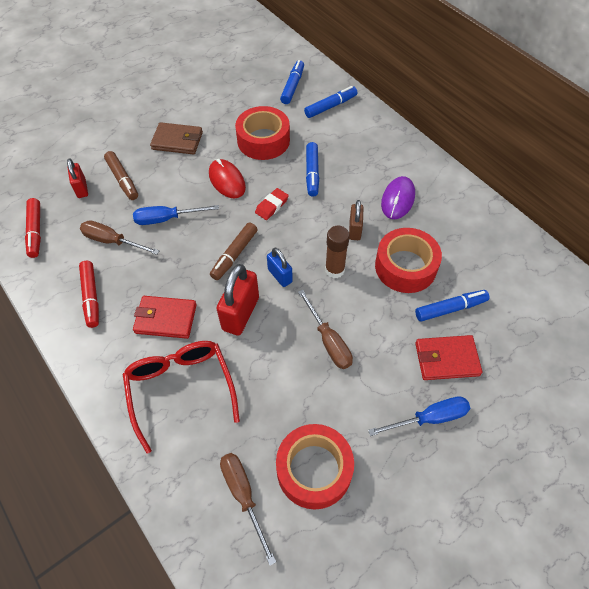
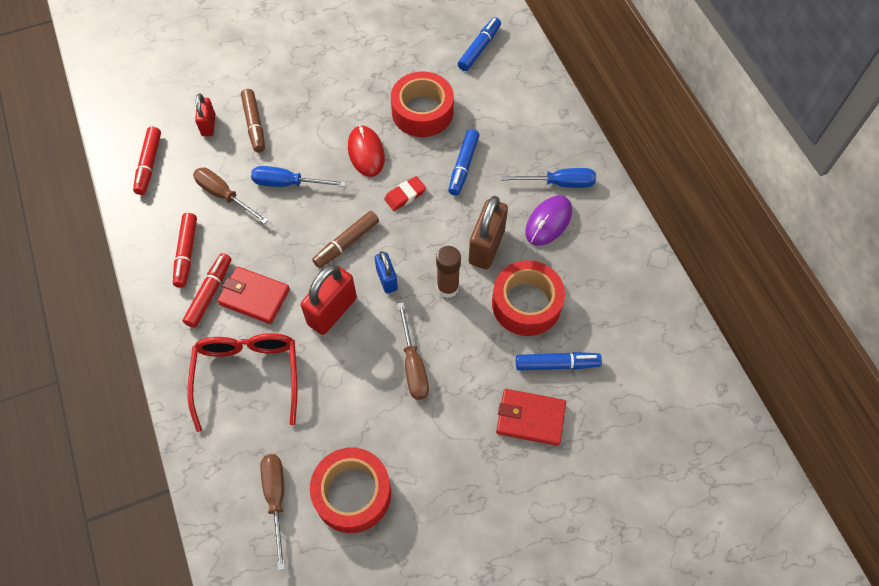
camera: 15 degrees right, 5 degrees up
(123, 326) = (209, 293): none -> red marker
(177, 141) = (326, 90): brown wallet -> none
(330, 106) = (514, 85): blue marker -> none
(355, 230) = (486, 246): brown padlock -> brown padlock, size x1.69
(429, 418) = (487, 475): blue screwdriver -> blue screwdriver (559, 183)

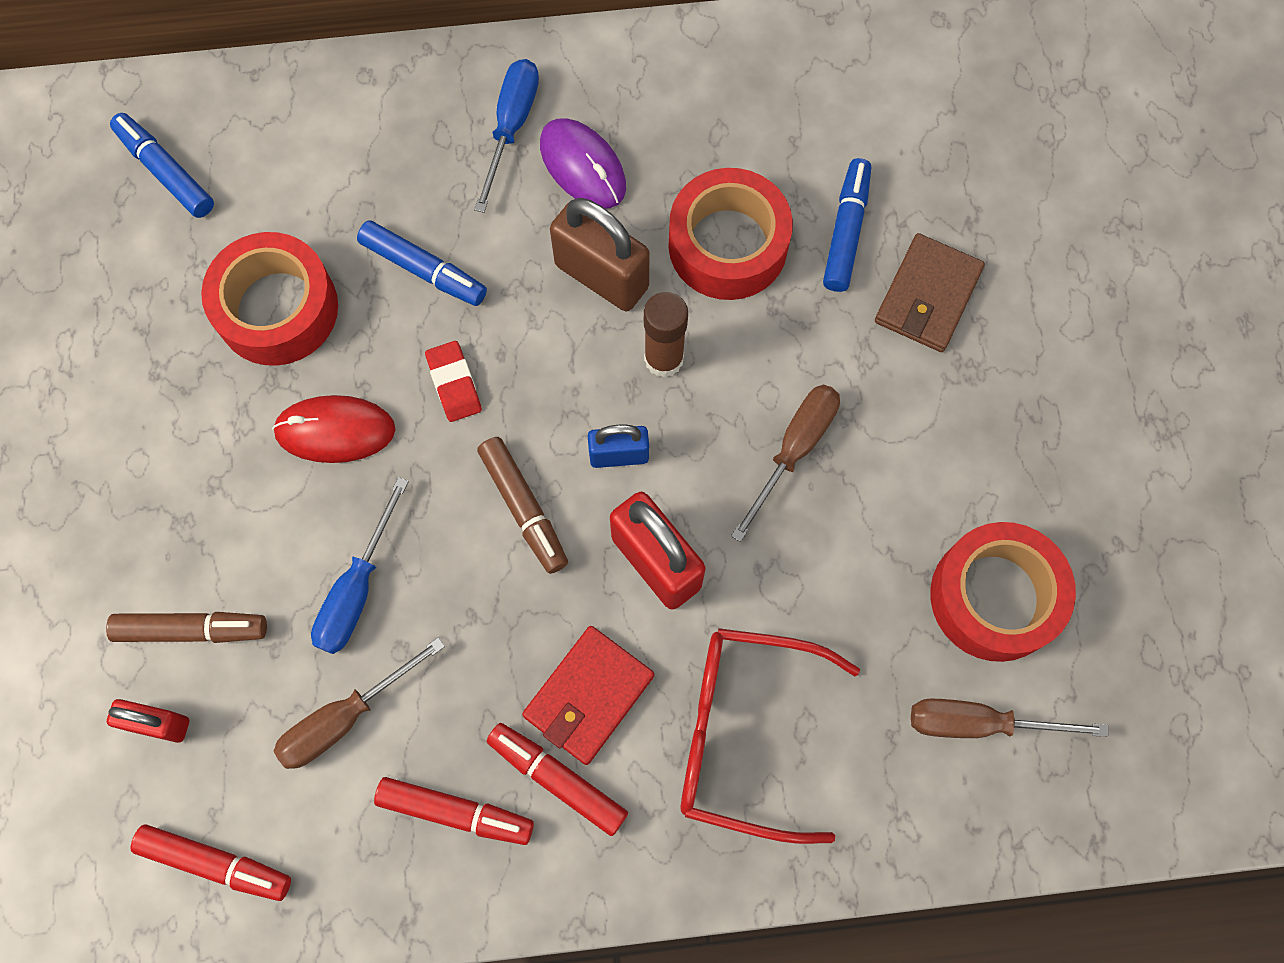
camera: 75 degrees left, 10 degrees up
(413, 365) = (794, 450): brown screwdriver -> brown screwdriver turned 60 degrees counterclockwise
(530, 418) = (927, 296): red wallet -> brown wallet

